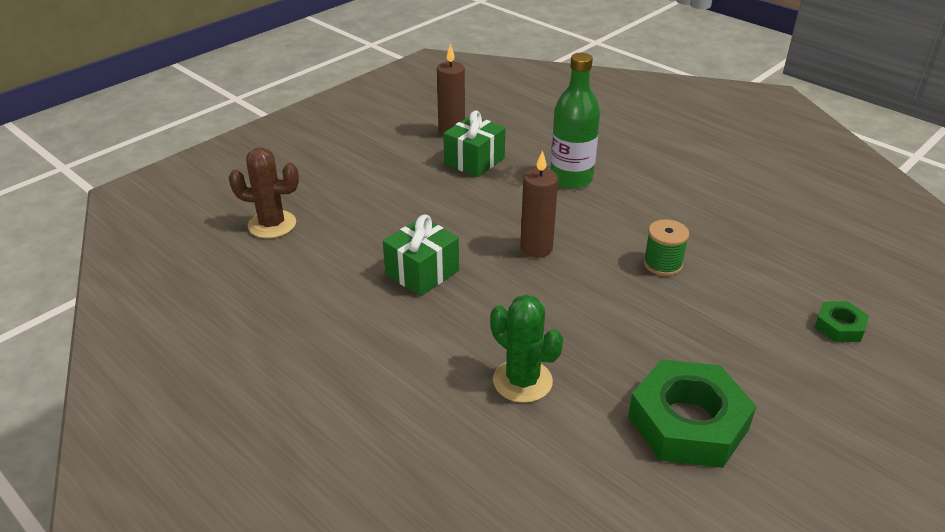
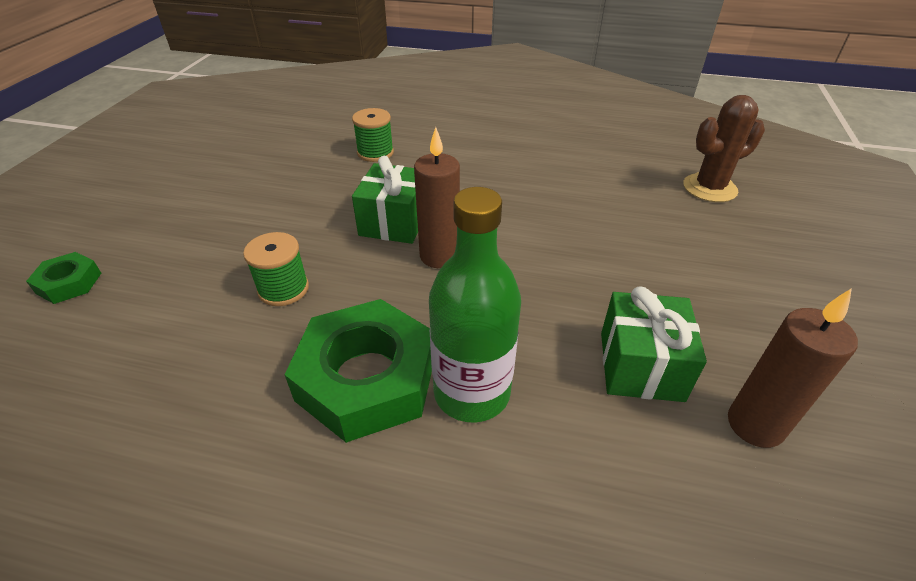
camera: 150 degrees right, 5 degrees up
(422, 272) = (525, 195): green gift -> green gift (394, 222)
(522, 381) = (375, 153): green cactus -> green spool
(688, 423) = (240, 165): green nut -> green nut (367, 378)

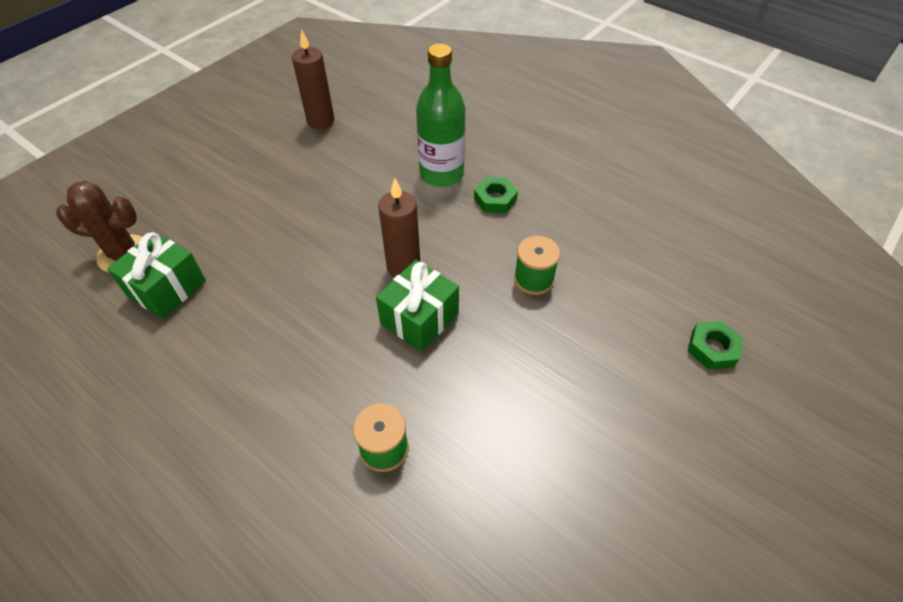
camera: 155 degrees left, 10 degrees up
(367, 378) = (495, 199): green nut -> green nut, size x0.48
(640, 365) = (343, 157): green gift -> green gift (167, 288)

